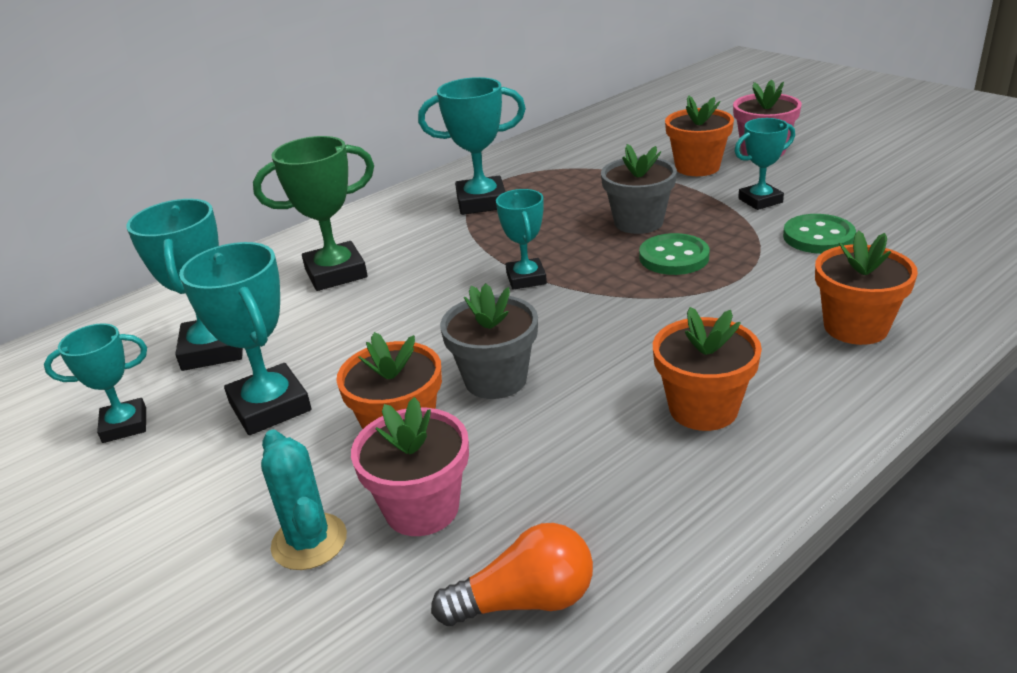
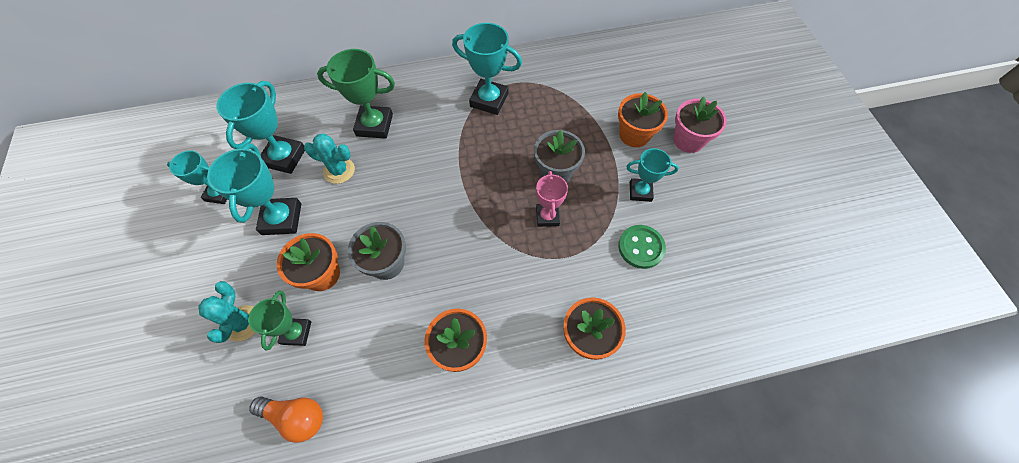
camera: 25 degrees right, 30 degrees up
(322, 328) = (339, 171): none -> turquoise cactus
(422, 508) = (296, 333): pink flower pot -> green trophy
(526, 278) = (459, 188): turquoise trophy -> none
(674, 257) = (547, 216): green button -> pink trophy

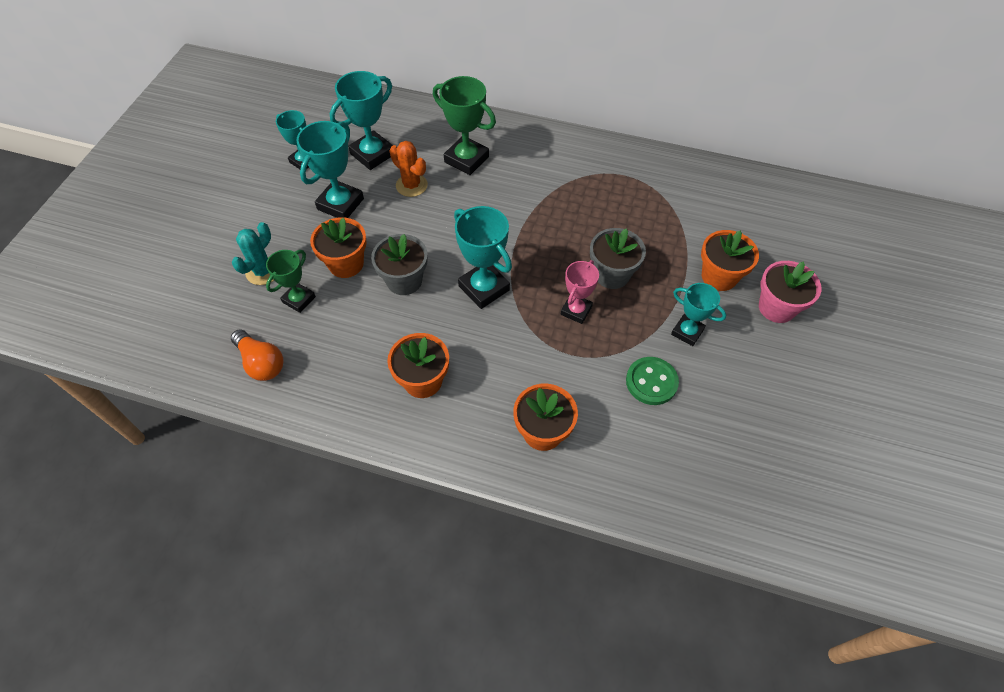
camera: 30 degrees right, 5 degrees down
(339, 171) = (411, 185): turquoise cactus -> orange cactus
(489, 100) = (589, 181): turquoise trophy -> turquoise trophy (484, 288)

